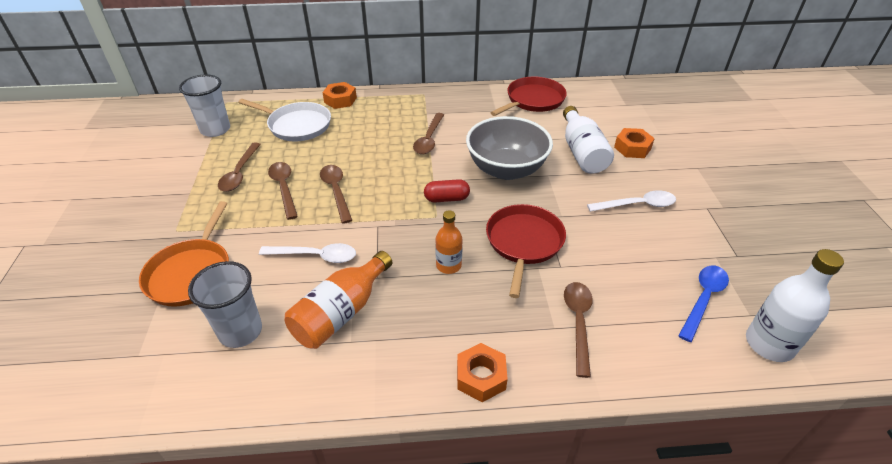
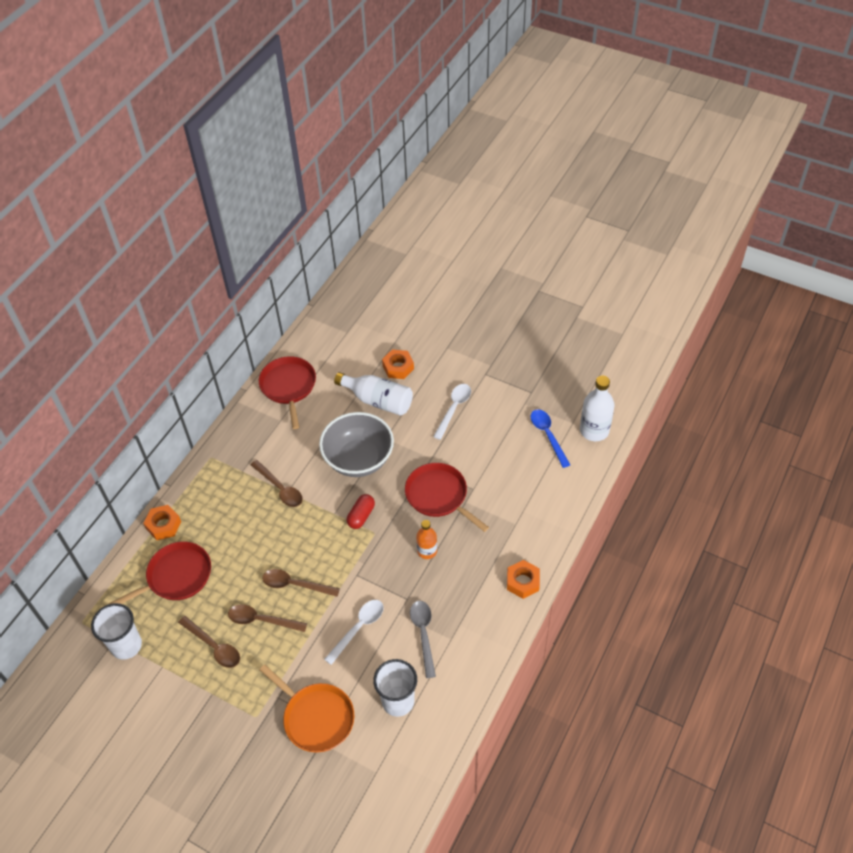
camera: 55 degrees left, 10 degrees up
(297, 125) = (176, 576): white pan -> red pan
(341, 312) = (423, 634): orange bottle -> grey spoon
(578, 322) = (520, 509): brown spoon -> none

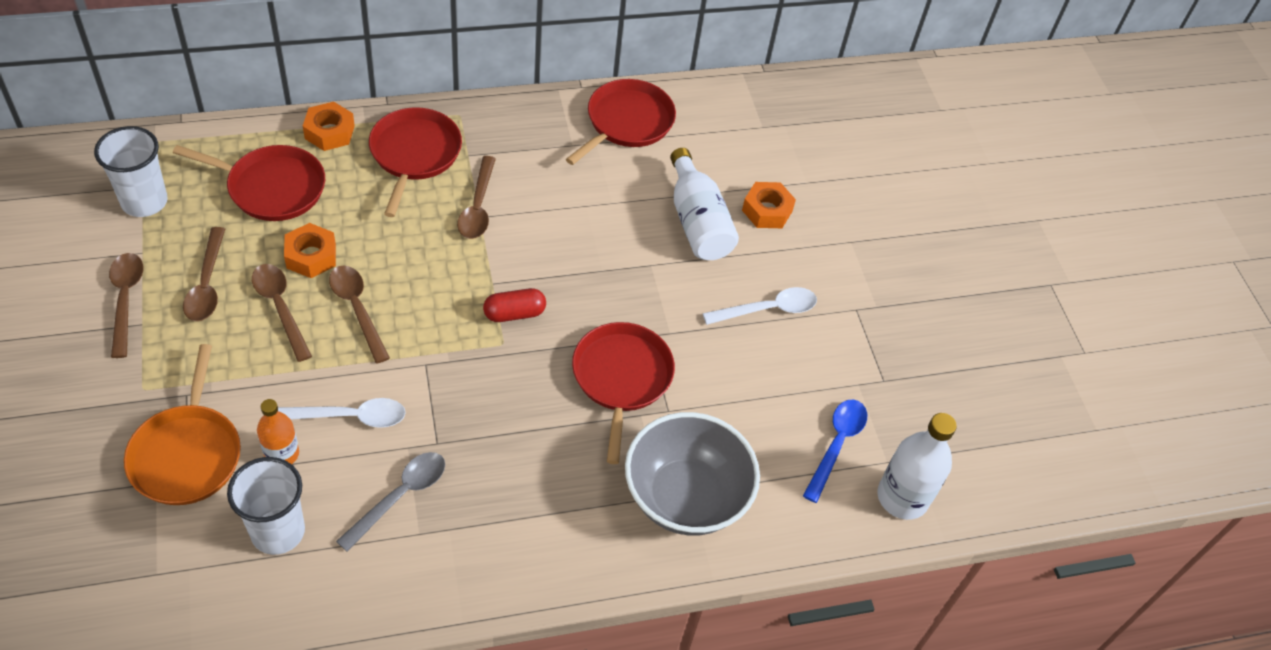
camera: 40 degrees right, 0 degrees up
(188, 692) = (126, 300): none -> brown spoon
(218, 495) = (414, 155): none -> red pan
(358, 459) = (593, 258): grey bowl -> grey bowl (685, 497)
(427, 551) = (527, 419): orange bottle -> orange bottle (282, 454)
(523, 582) = (579, 565): orange nut -> orange nut (311, 256)

